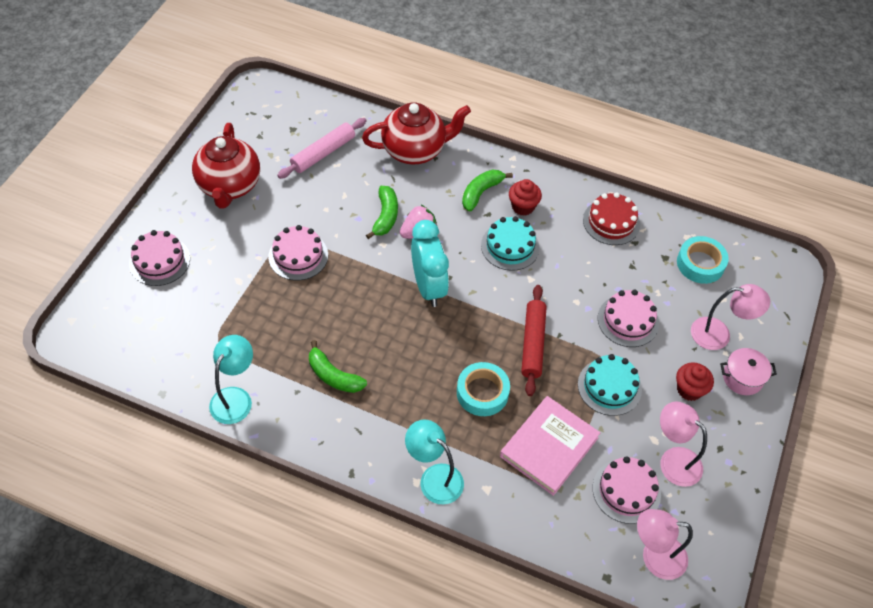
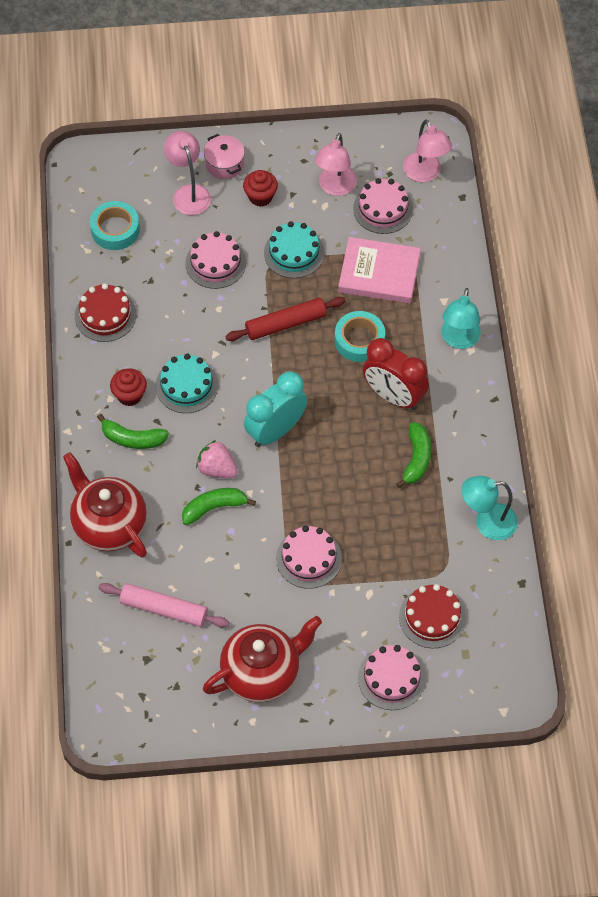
camera: 115 degrees left, 5 degrees up
(185, 312) = (432, 617): none -> red cake
(407, 390) = (394, 396): none -> red clock

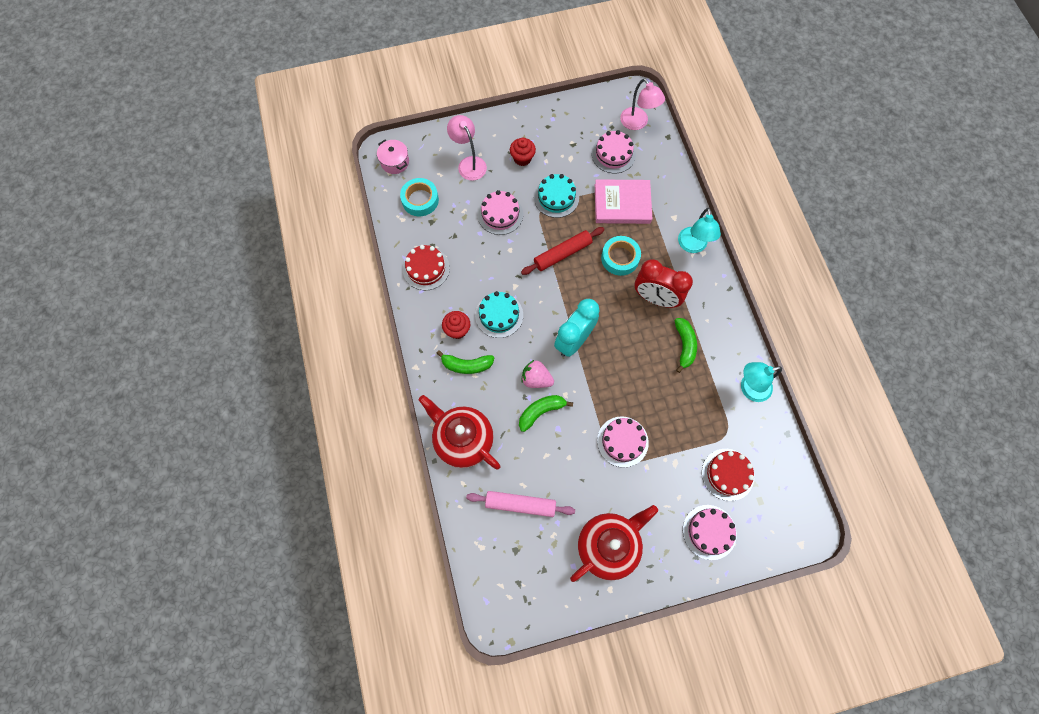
camera: 10 degrees left, 10 degrees up
(224, 164) = (490, 138): pink pot -> pink pot (395, 162)
(335, 187) = (575, 143): pink lamp -> none

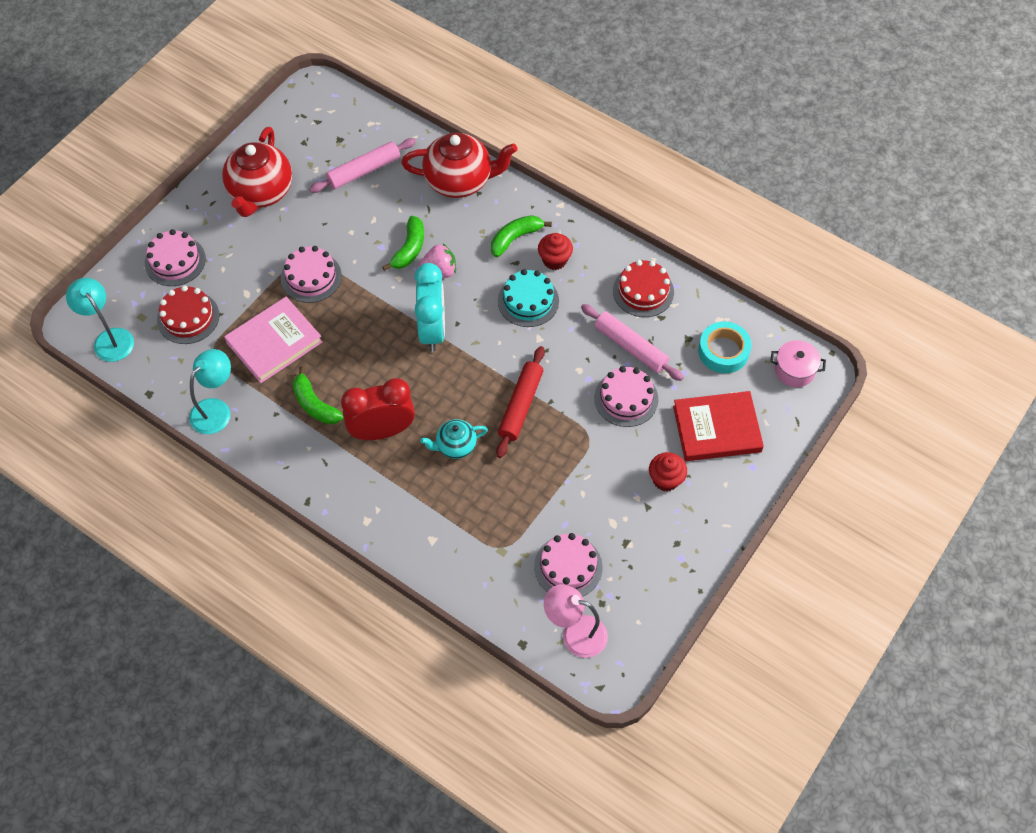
camera: 140 degrees right, 10 degrees down
(468, 241) = (630, 347): none -> pink rolling pin
(469, 163) = (717, 429): pink lamp -> red book
(556, 197) = (584, 462): turquoise cake -> none
(620, 258) = (455, 446): turquoise tape -> turquoise teapot
(622, 204) = (505, 511): pink book -> pink book (274, 342)
(692, 246) = (384, 520): turquoise lamp -> turquoise lamp (109, 338)

